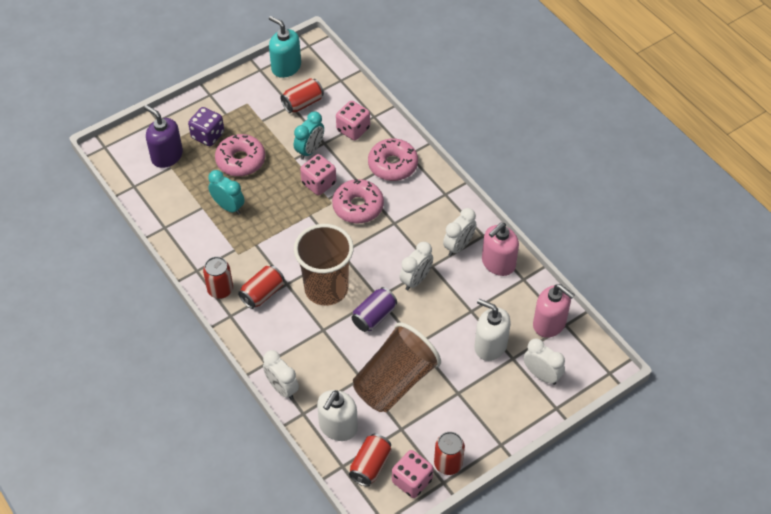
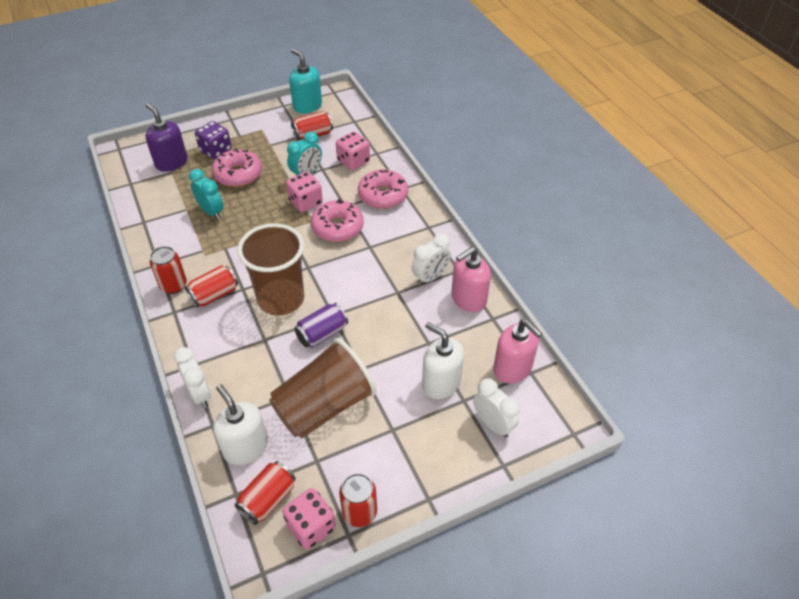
camera: 10 degrees right, 5 degrees down
(338, 427) = (245, 447): white soap dispenser -> white soap dispenser turned 105 degrees clockwise
(416, 280) = (377, 303): white clock -> none

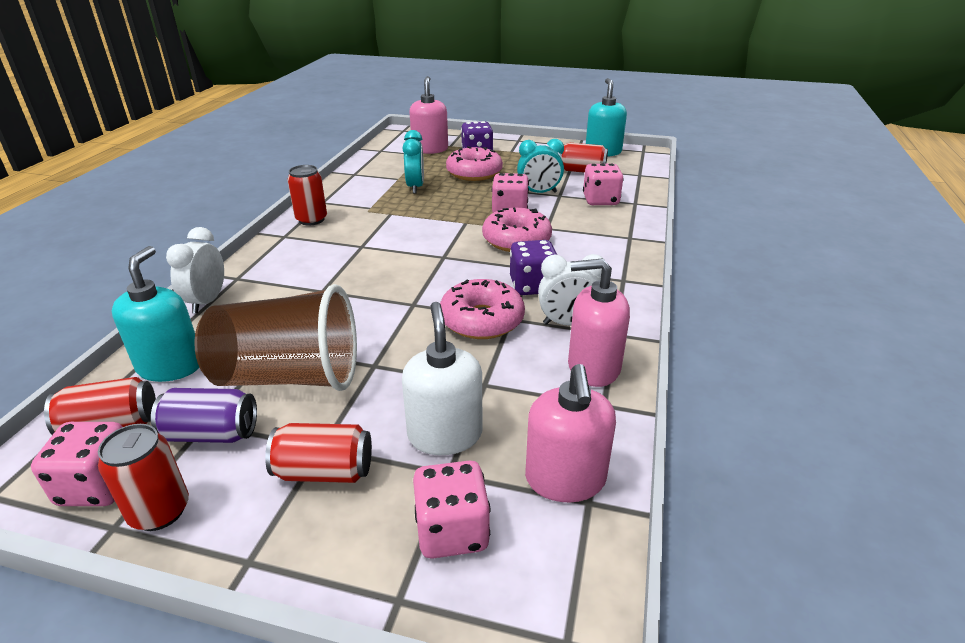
camera: 40 degrees right, 15 degrees down
(171, 162) = (430, 149): purple soap dispenser -> pink soap dispenser
(214, 295) = (332, 239): red can -> red can (324, 471)
(245, 447) = (170, 366): white soap dispenser -> turquoise soap dispenser
(281, 299) = (383, 268): brown cup -> none
(322, 334) = (380, 314): purple can -> purple can (211, 433)
(383, 195) = (600, 235): pink donut -> pink donut (482, 320)
(385, 260) = (532, 286): none -> purple dice
(493, 424) = (452, 531): white clock -> pink dice

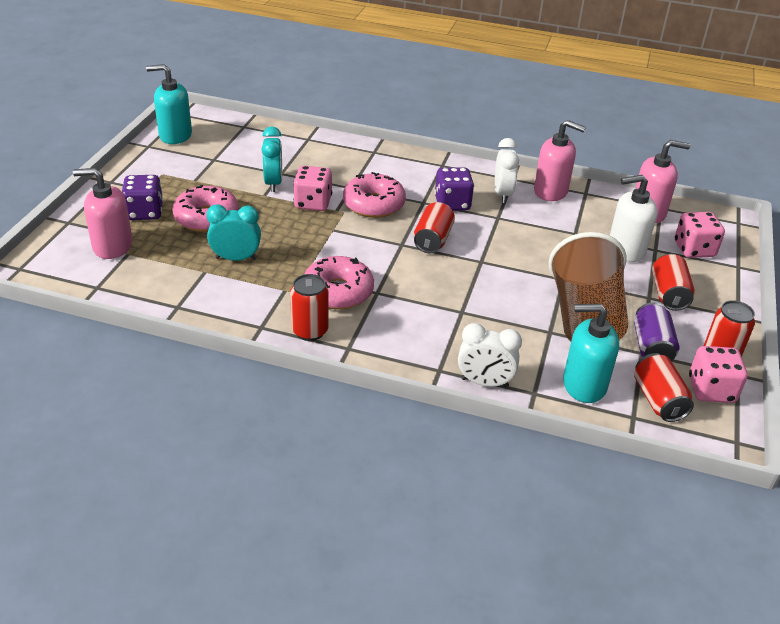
camera: 90 degrees left, 5 degrees up
(482, 320) = (501, 229): pink donut -> pink donut (338, 292)
(582, 171) = (224, 154): red can -> red can (433, 240)
(593, 367) = (551, 191): pink soap dispenser -> pink soap dispenser turned 75 degrees counterclockwise
(600, 200) = (299, 154): pink dice -> none

